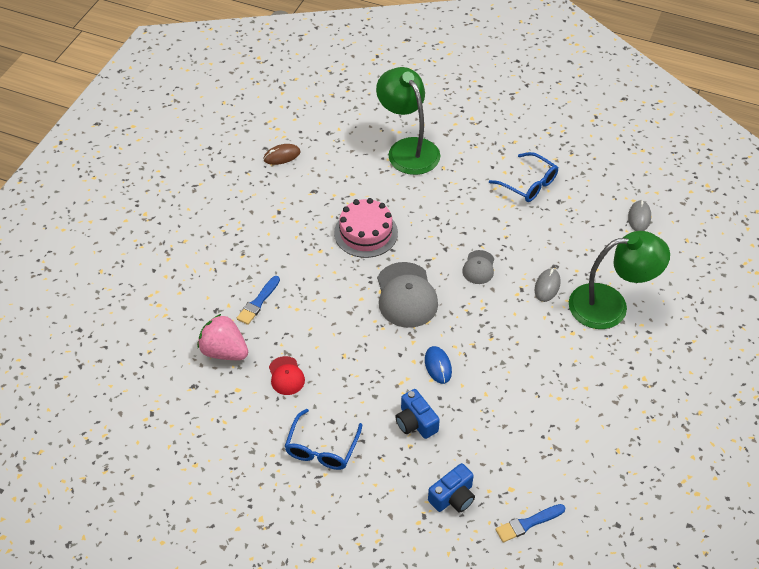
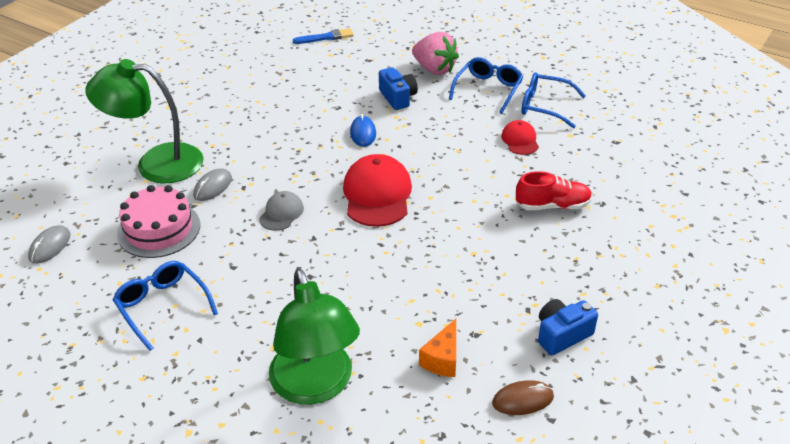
camera: 170 degrees left, 10 degrees down
(224, 351) = (587, 165): pink strawberry -> pink strawberry (434, 69)
(258, 302) = (552, 206): blue brush -> red shoe
(261, 429) = (544, 106): none -> blue glasses
(333, 173) = (442, 359): none -> orange cheese
(366, 233) = (410, 267): pink cake -> pink cake (159, 229)
(406, 295) = (377, 195): grey cap -> red cap
(453, 497) = (380, 54): blue camera -> blue camera (562, 335)

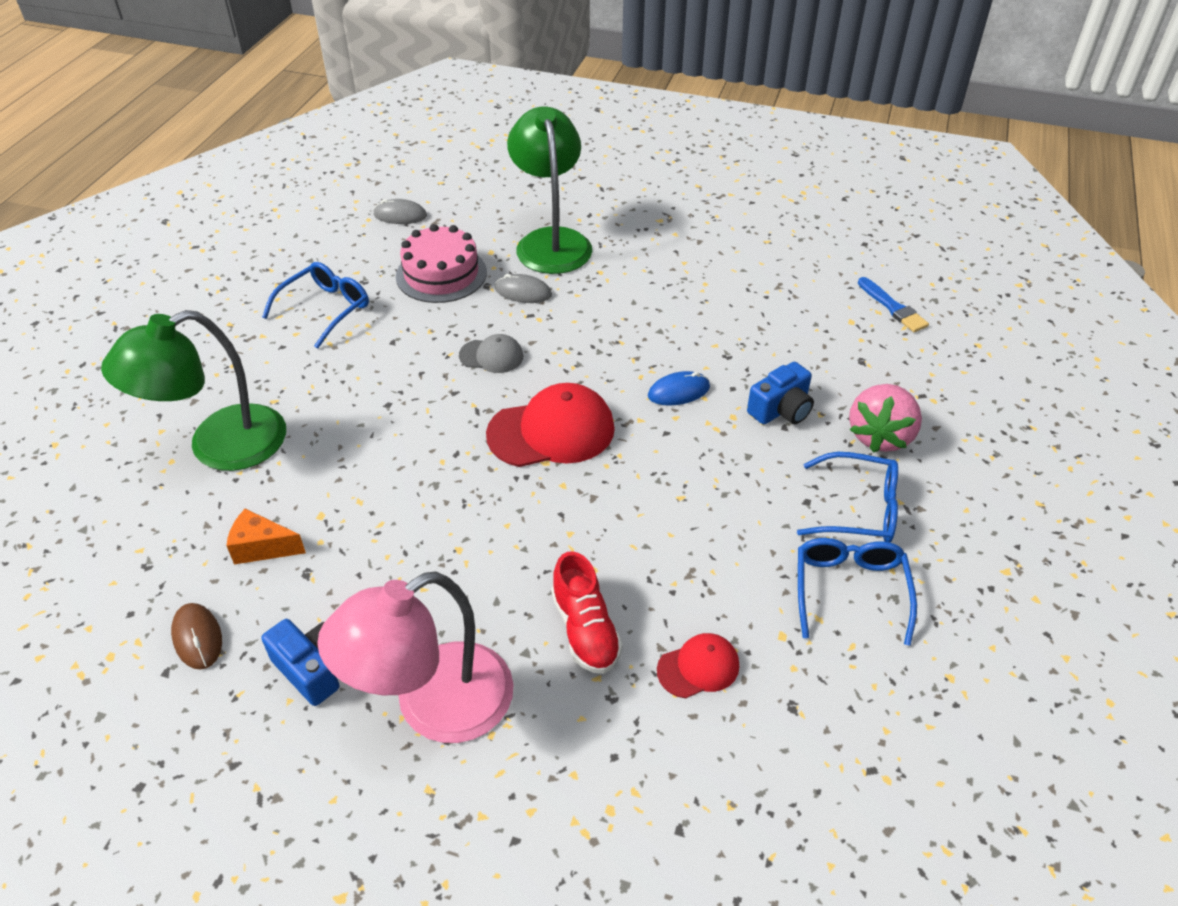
camera: 75 degrees right, 5 degrees up
(520, 140) = (737, 568): red cap -> red cap (698, 667)
(599, 277) = (433, 706): none -> pink lamp

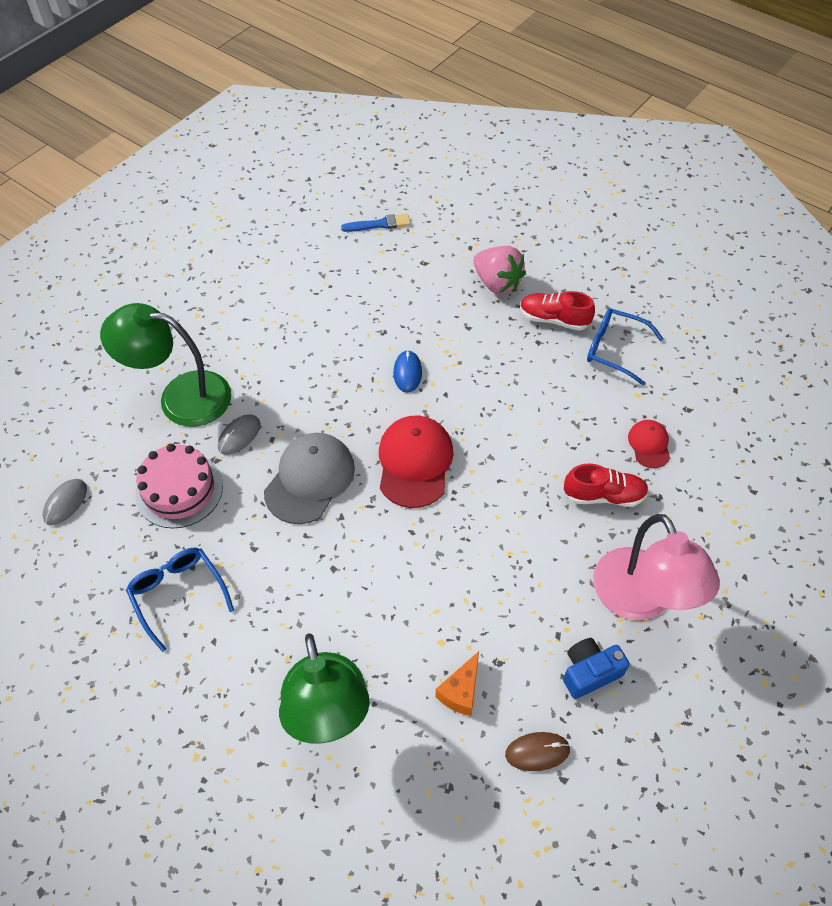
camera: 70 degrees left, 10 degrees up
(491, 356) = (310, 479): grey cap -> grey cap, size x1.85
(781, 410) = (451, 323): blue camera -> none
(858, 509) = (554, 319): blue glasses -> red shoe

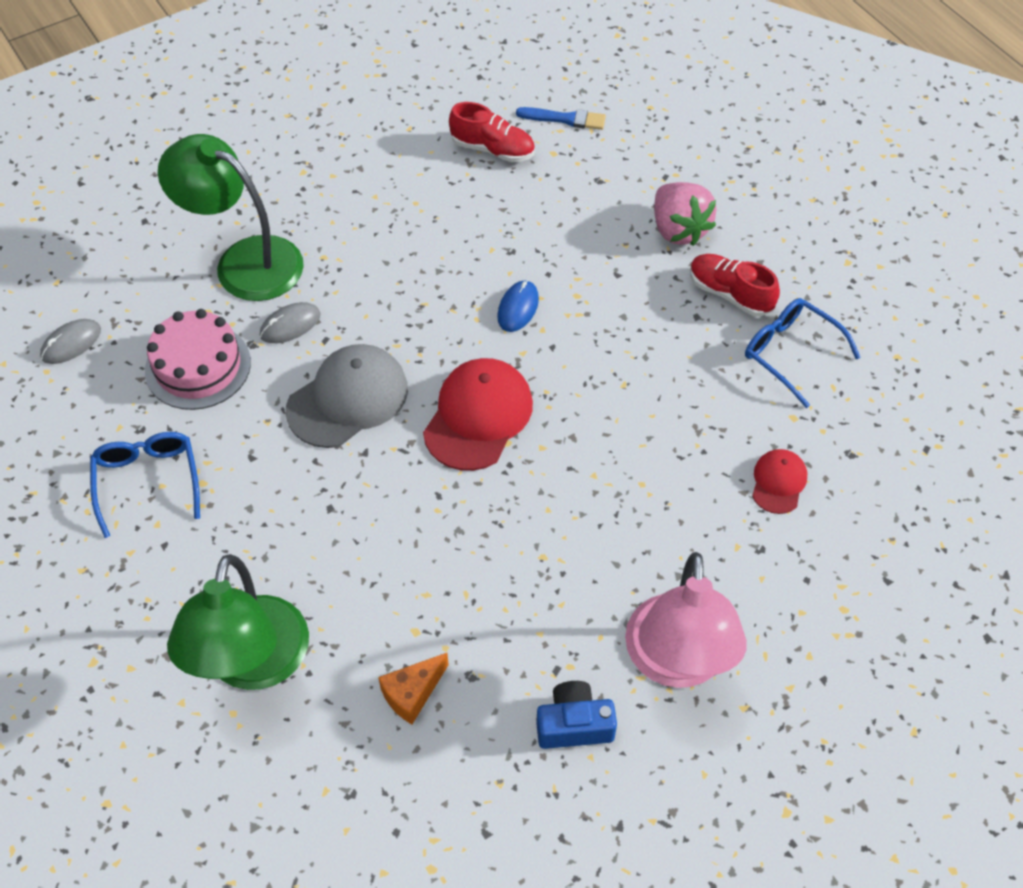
camera: 20 degrees right, 0 degrees up
(537, 752) = (469, 791): brown mouse -> none
(603, 495) = (690, 525): red shoe -> red shoe (492, 149)

